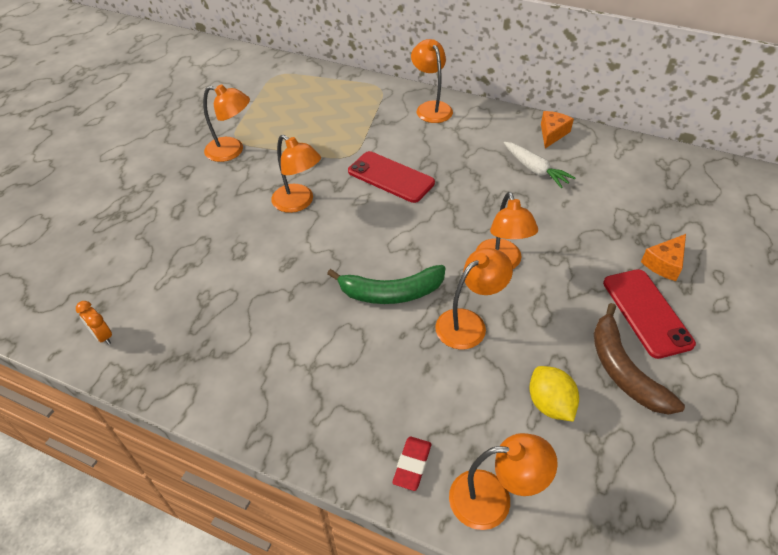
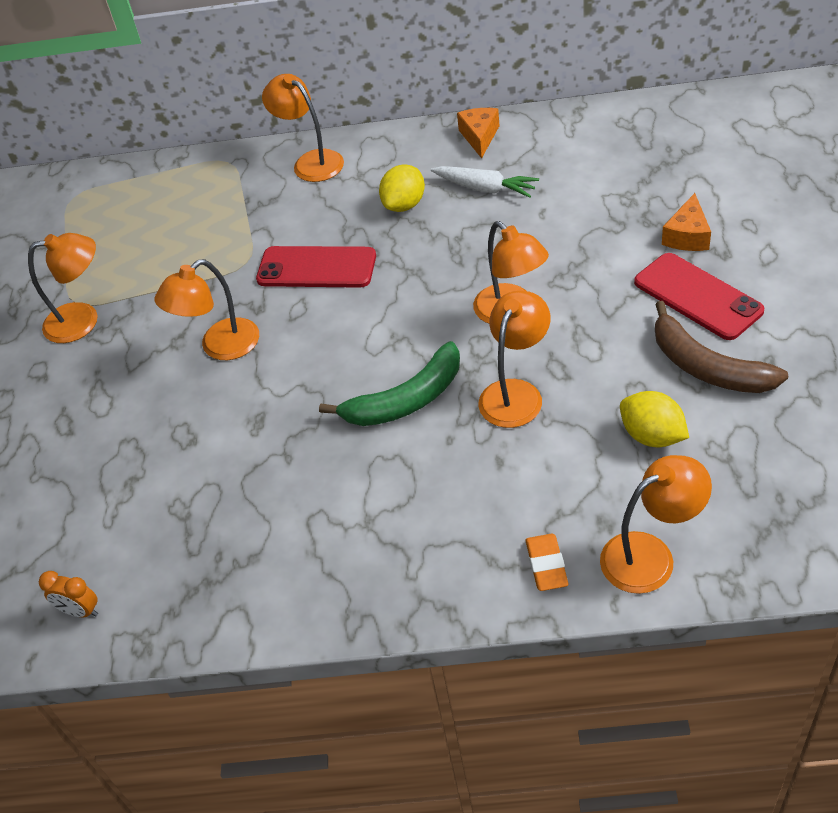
camera: 20 degrees left, 0 degrees up
(298, 203) = (220, 347): orange lamp -> orange lamp turned 120 degrees clockwise
(412, 465) = (546, 565): red eraser -> orange eraser
(473, 159) = (404, 205): none -> yellow lemon

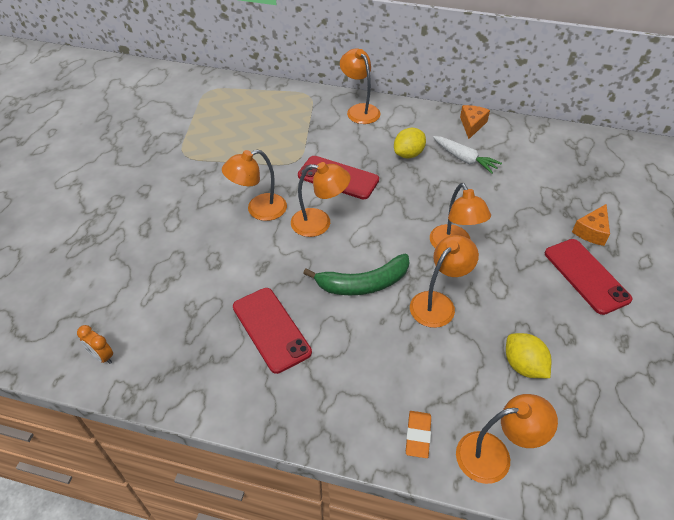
camera: 10 degrees right, 0 degrees up
(83, 320) = (183, 167): orange lamp -> orange lamp (319, 223)
(302, 499) = (271, 329): none -> red phone
(706, 366) = (578, 328): brown banana -> none

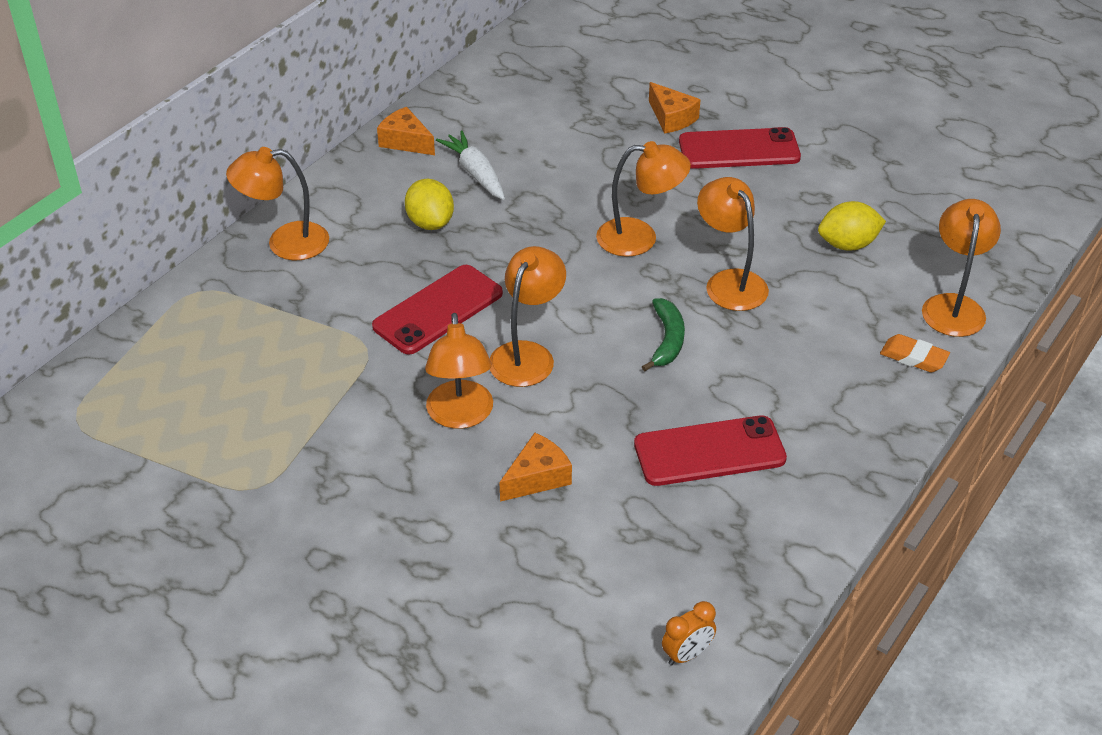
camera: 70 degrees left, 5 degrees down
(223, 254) = (537, 477): none -> orange cheese
(363, 283) = (667, 340): green banana -> green banana, size x0.65
(464, 159) = (475, 173): white carrot -> white carrot turned 90 degrees counterclockwise

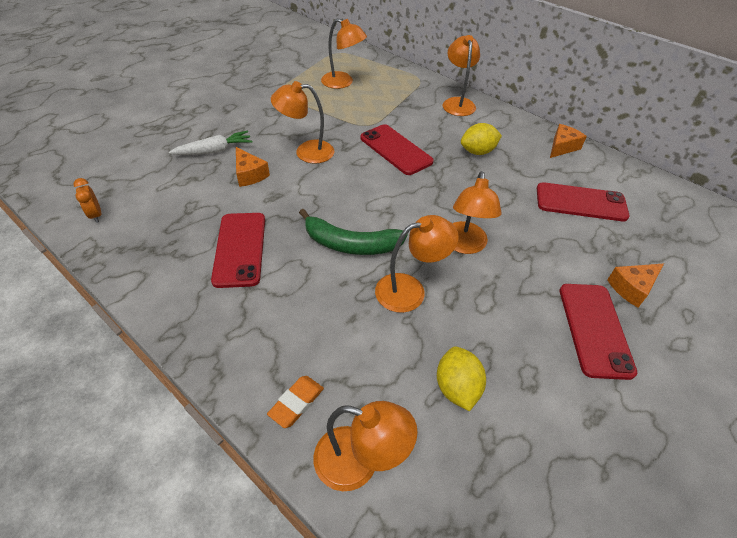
camera: 95 degrees right, 5 degrees up
(475, 173) = (532, 173): white carrot -> white carrot (214, 151)
(527, 354) = (350, 180): orange lamp -> orange lamp (343, 83)
(531, 137) = (581, 202): none -> red phone
(667, 340) = (350, 244): green banana -> green banana, size x1.54

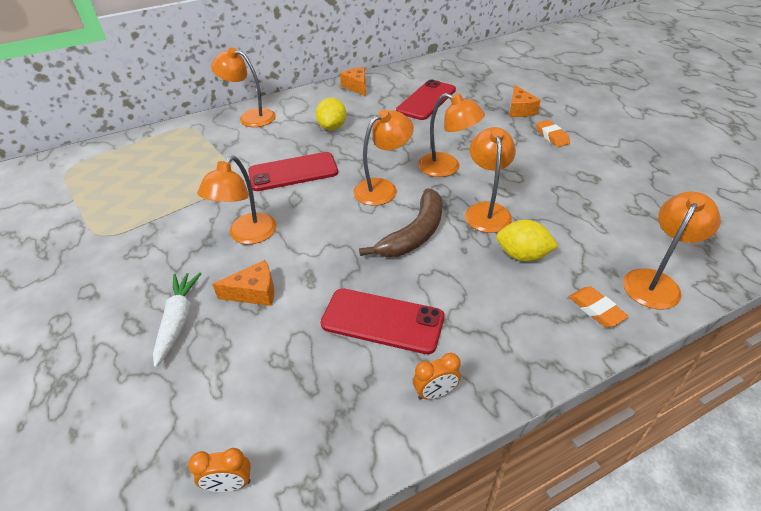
camera: 65 degrees left, 5 degrees down
(175, 296) = (435, 393): none -> orange clock
(343, 83) = (137, 180): orange lamp -> orange lamp (383, 188)
(350, 244) = (414, 234): green banana -> brown banana
(457, 388) = (592, 212): yellow lemon -> yellow lemon (522, 255)
(594, 329) = (552, 136): red phone -> orange eraser

